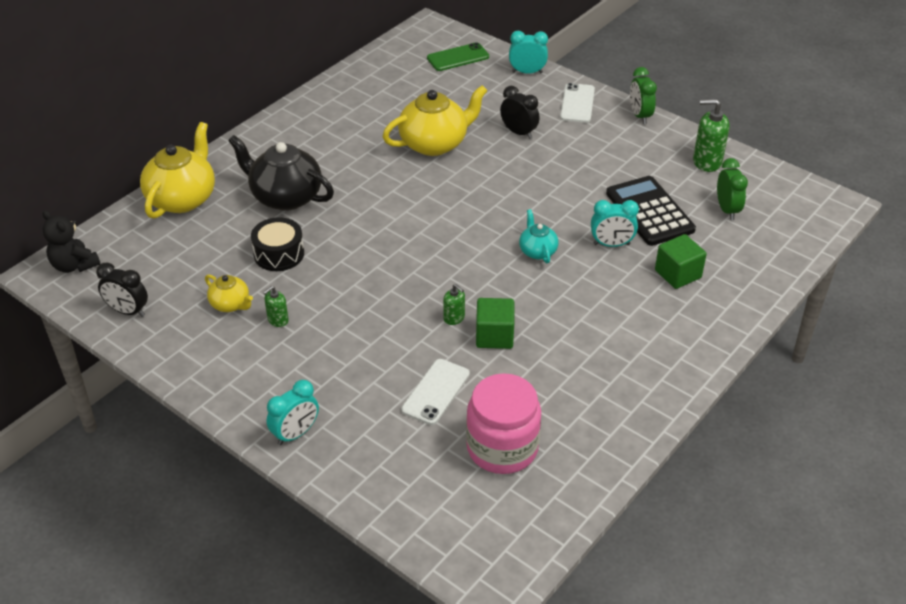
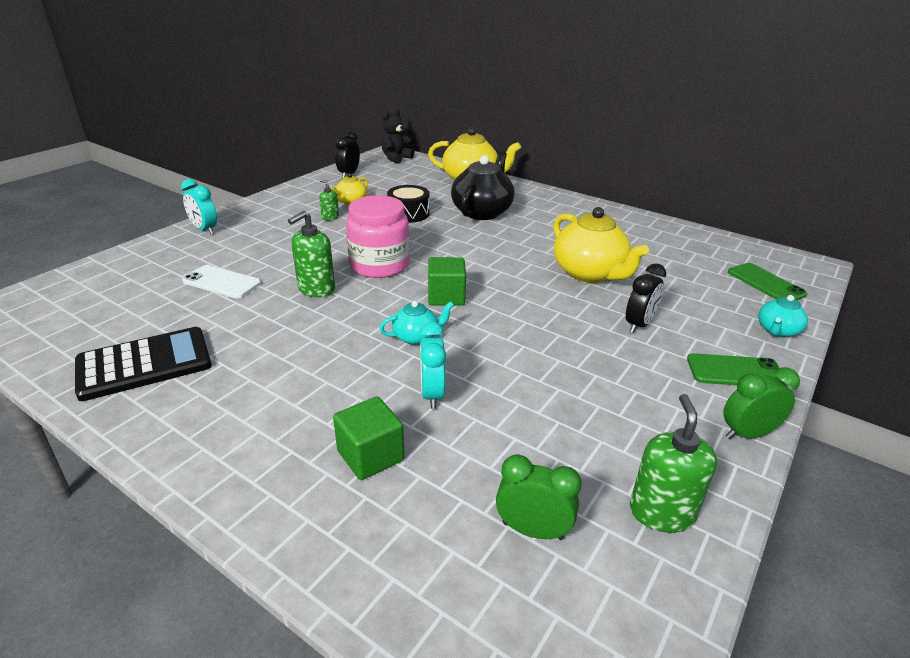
camera: 85 degrees right, 10 degrees down
(454, 318) = (316, 289): green soap dispenser -> green soap dispenser, size x1.79
(494, 336) = (285, 311): green cube -> green cube (446, 296)
(502, 448) = (133, 316): pink jar -> pink jar (379, 265)
(527, 72) = (777, 331): turquoise clock -> turquoise teapot
(577, 103) = (735, 371): white phone -> green phone
(650, 211) = (508, 433): black calculator -> black calculator (144, 364)
(727, 210) = (532, 530): green clock -> green clock turned 150 degrees counterclockwise

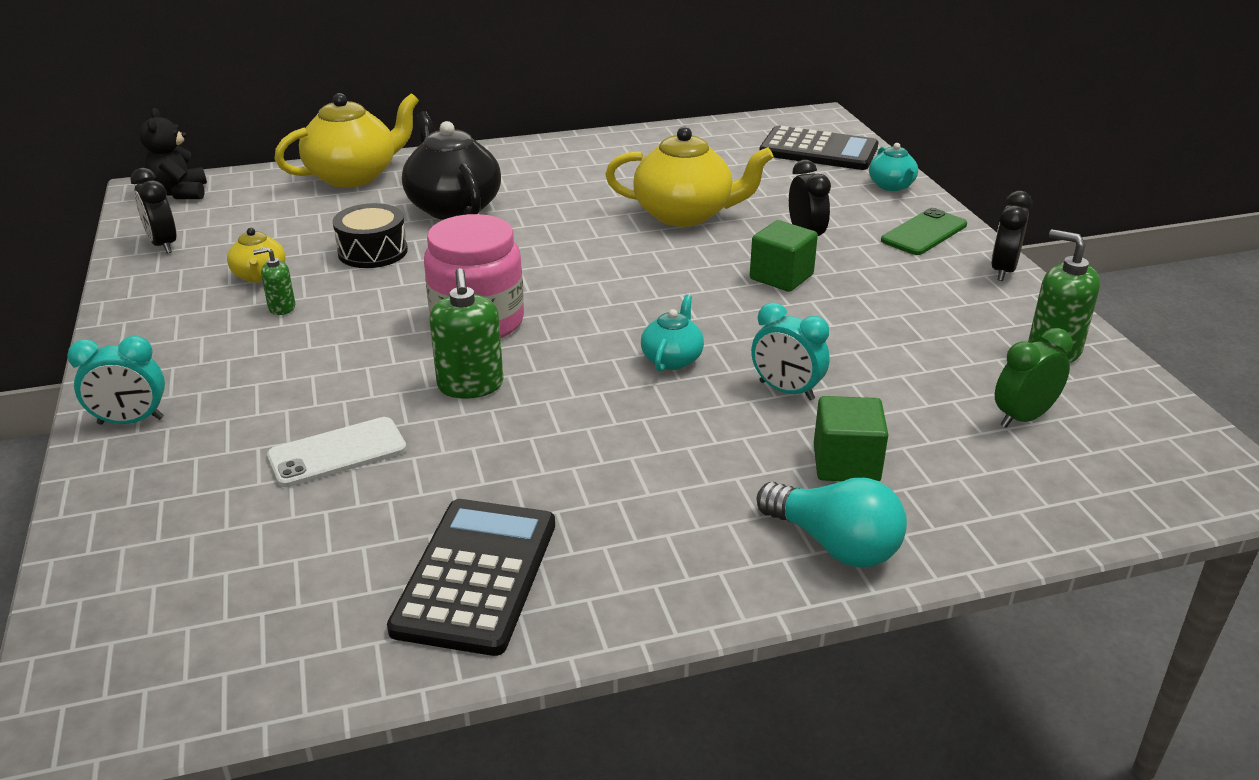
camera: 50 degrees left, 0 degrees up
(268, 488) = (834, 544): none -> turquoise light bulb
(446, 296) = (615, 309): green cube -> green cube (781, 277)
(747, 434) = (1003, 270): green clock -> black clock
(765, 283) = (818, 150): green phone -> black calculator

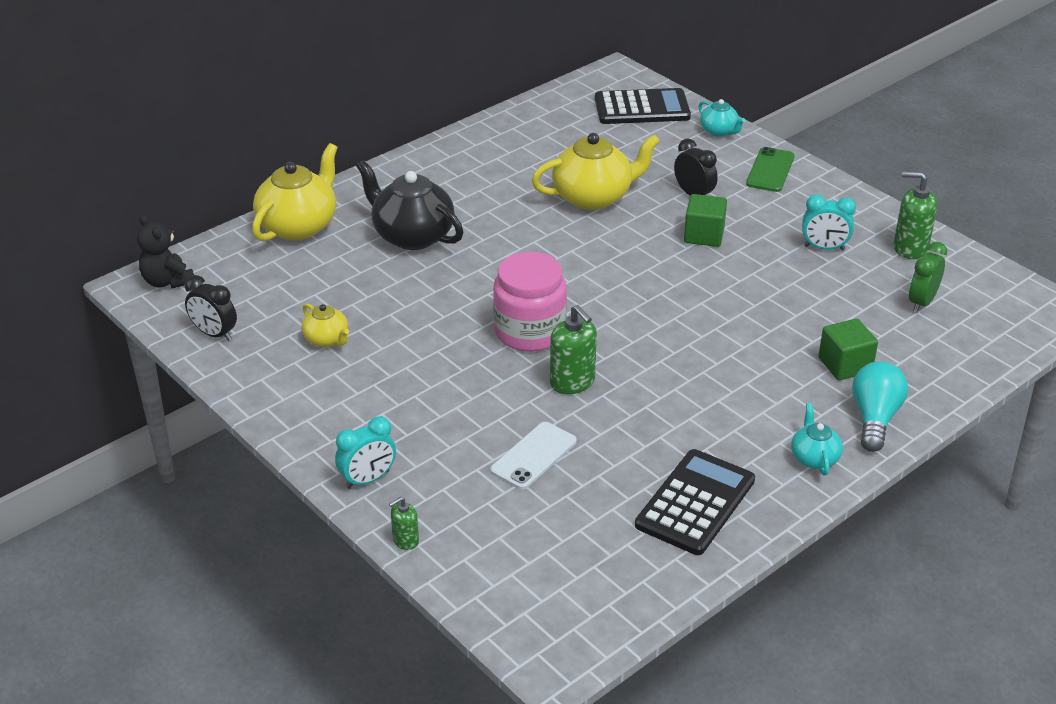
camera: 25 degrees left, 5 degrees up
(281, 308) = (375, 361): green soap dispenser -> green soap dispenser (405, 540)
(373, 251) = (391, 294): black drum -> none
(476, 576) = (695, 503): black calculator -> black calculator turned 45 degrees clockwise
(672, 359) = (685, 322): turquoise teapot -> turquoise teapot (814, 458)
(786, 391) = (774, 325): turquoise clock -> turquoise clock (824, 248)
(834, 544) = (874, 418): turquoise light bulb -> turquoise light bulb turned 90 degrees counterclockwise
(1003, 270) = (841, 190): black clock -> none

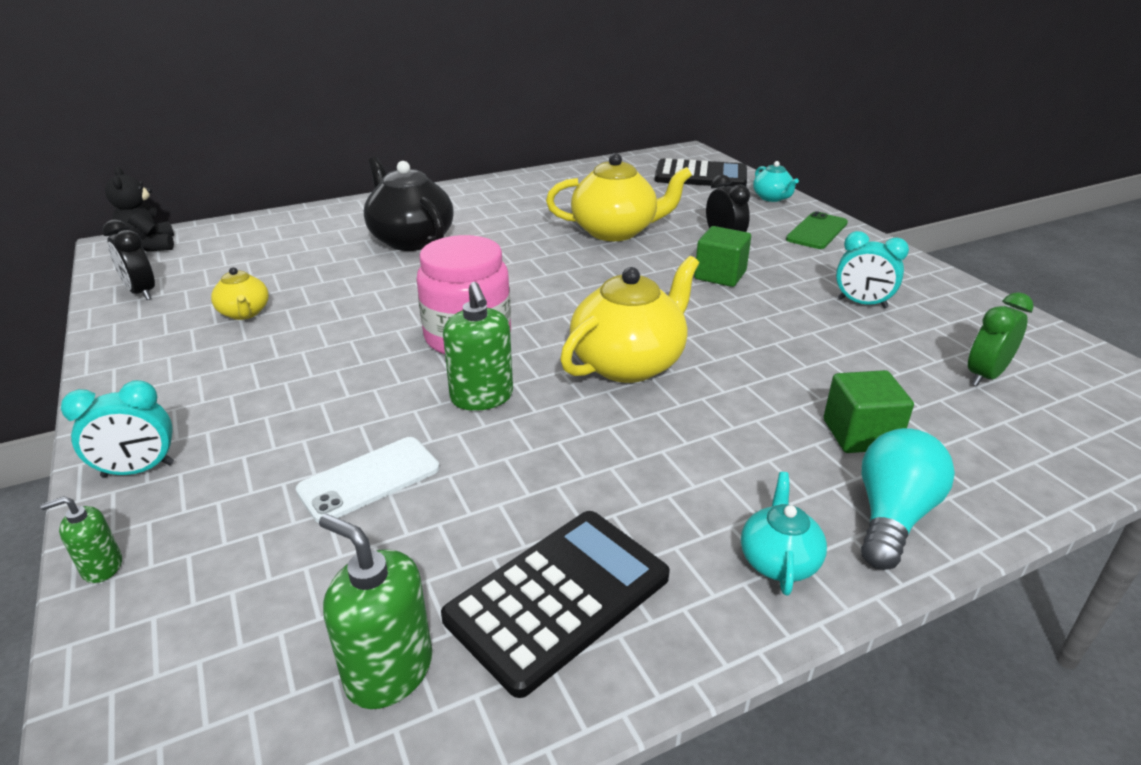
camera: 15 degrees right, 5 degrees down
(299, 226) = (312, 221): yellow teapot -> yellow teapot (629, 363)
(910, 248) = (974, 317): green soap dispenser -> green soap dispenser (389, 671)

